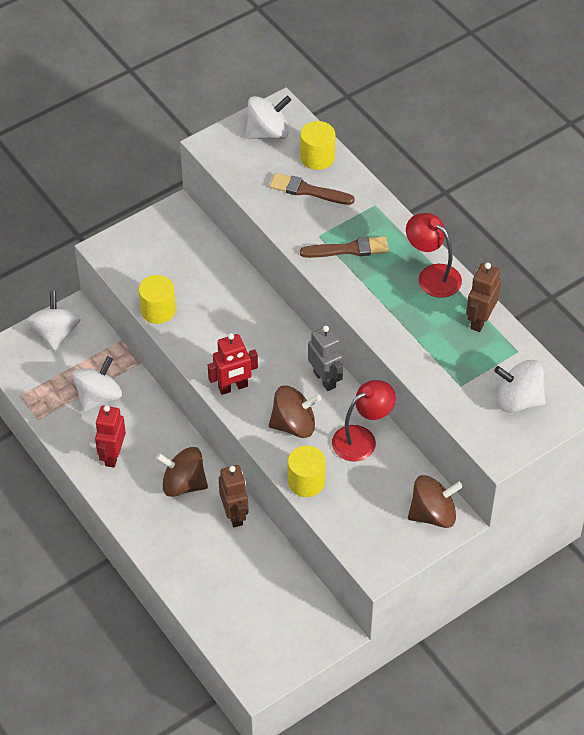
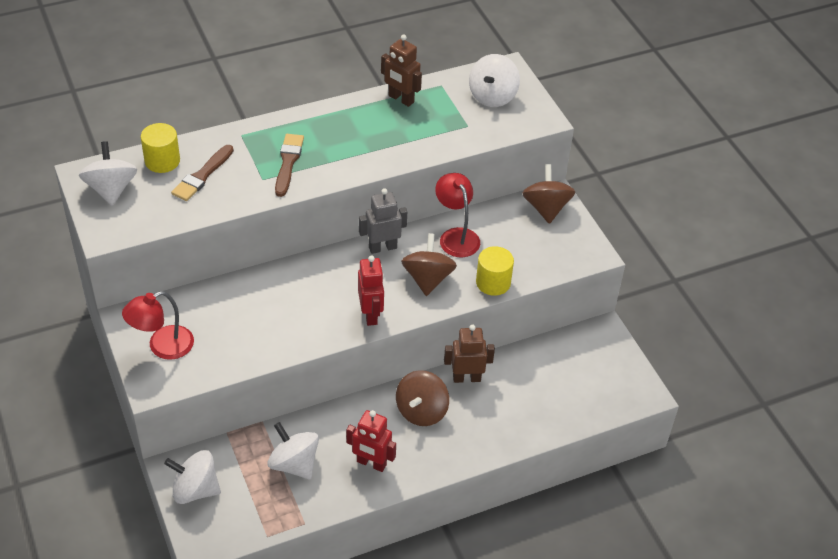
camera: 80 degrees left, 5 degrees down
(158, 310) = (254, 356): yellow cylinder -> none
(432, 275) = (340, 116): red lamp -> red lamp (162, 347)

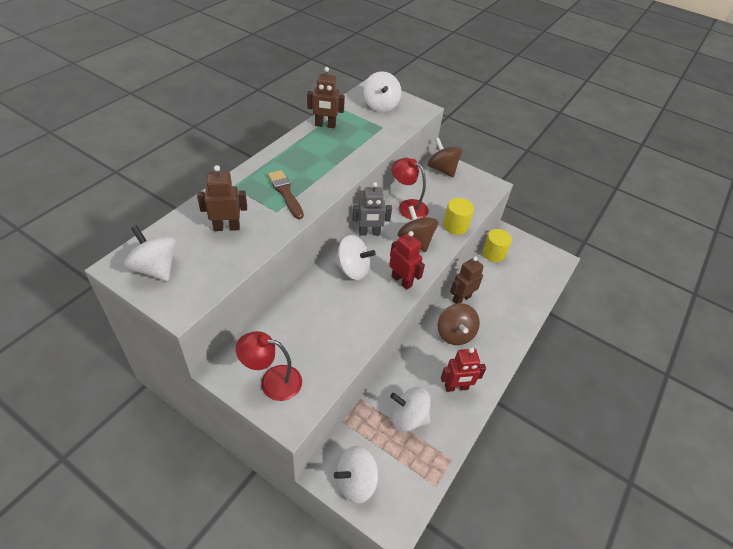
camera: 35 degrees left, 0 degrees up
(162, 161) = (183, 229): yellow cylinder -> yellow cylinder (493, 254)
(162, 347) = (272, 381): red lamp -> red lamp turned 75 degrees clockwise
(202, 176) = (226, 227): brown brush -> brown robot
(329, 279) = (353, 269): none -> white spinning top
(382, 247) = (369, 233): grey robot -> grey robot turned 135 degrees counterclockwise

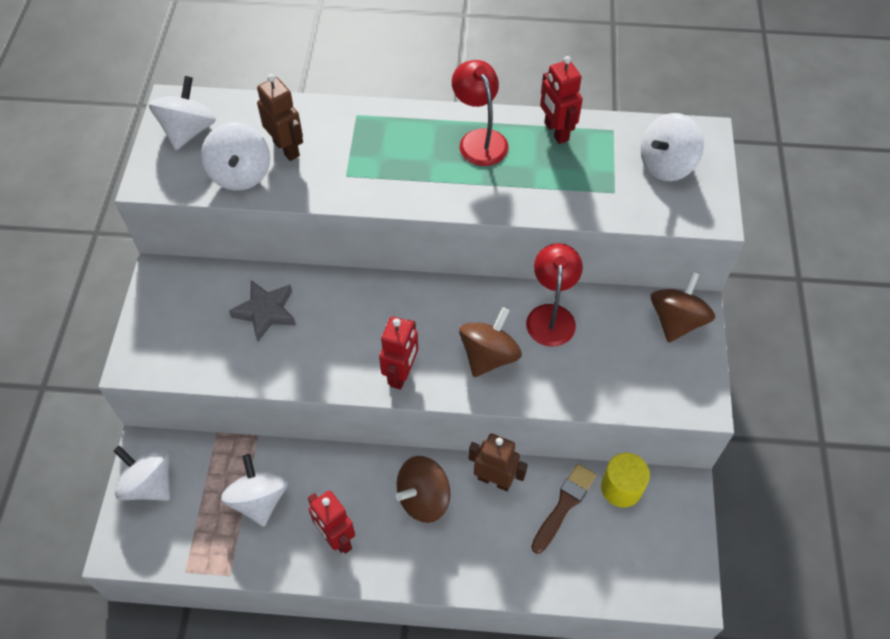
camera: 65 degrees right, 10 degrees up
(272, 381) = (171, 322): red lamp -> red lamp (479, 139)
(285, 193) = (385, 165): brown brush -> brown brush (564, 505)
(308, 324) = (266, 312): none -> grey star
(325, 125) = (556, 132): brown robot -> red robot
(353, 269) = (382, 312): white spinning top -> white spinning top (240, 174)
(369, 233) = (461, 297): grey robot -> none
(455, 226) = (560, 391): yellow cylinder -> none

